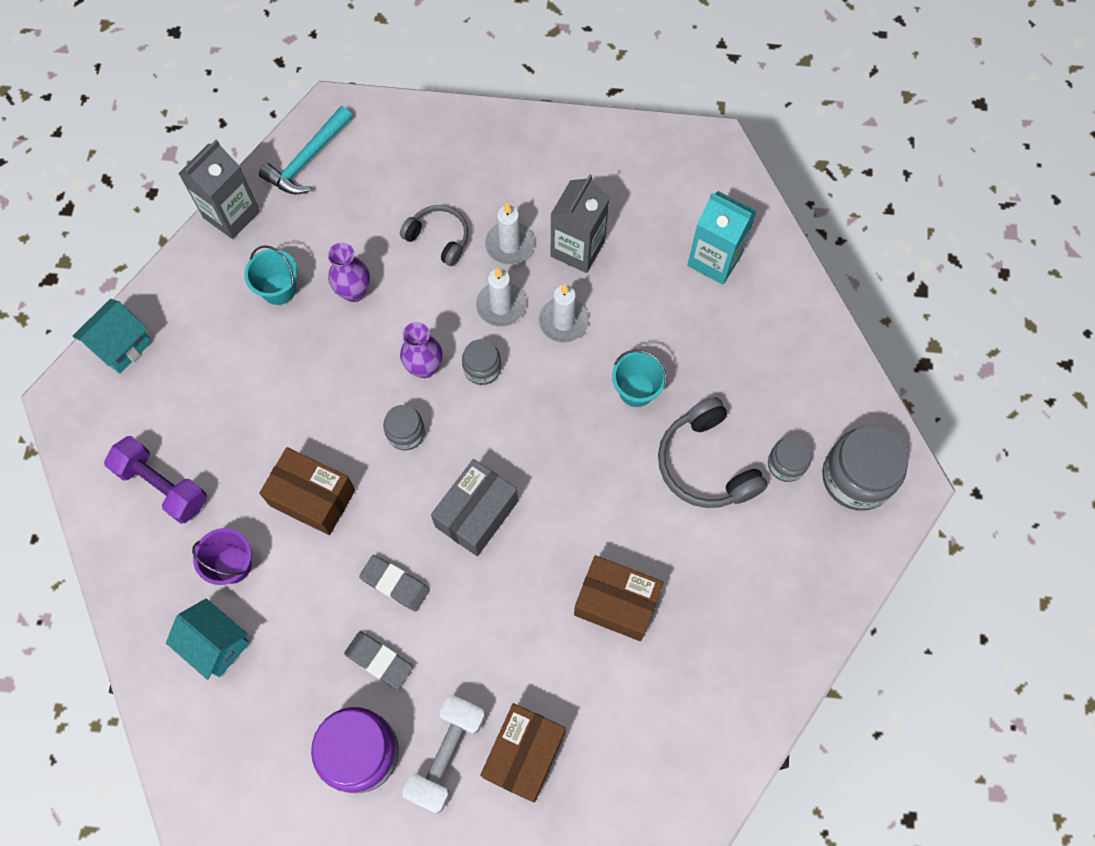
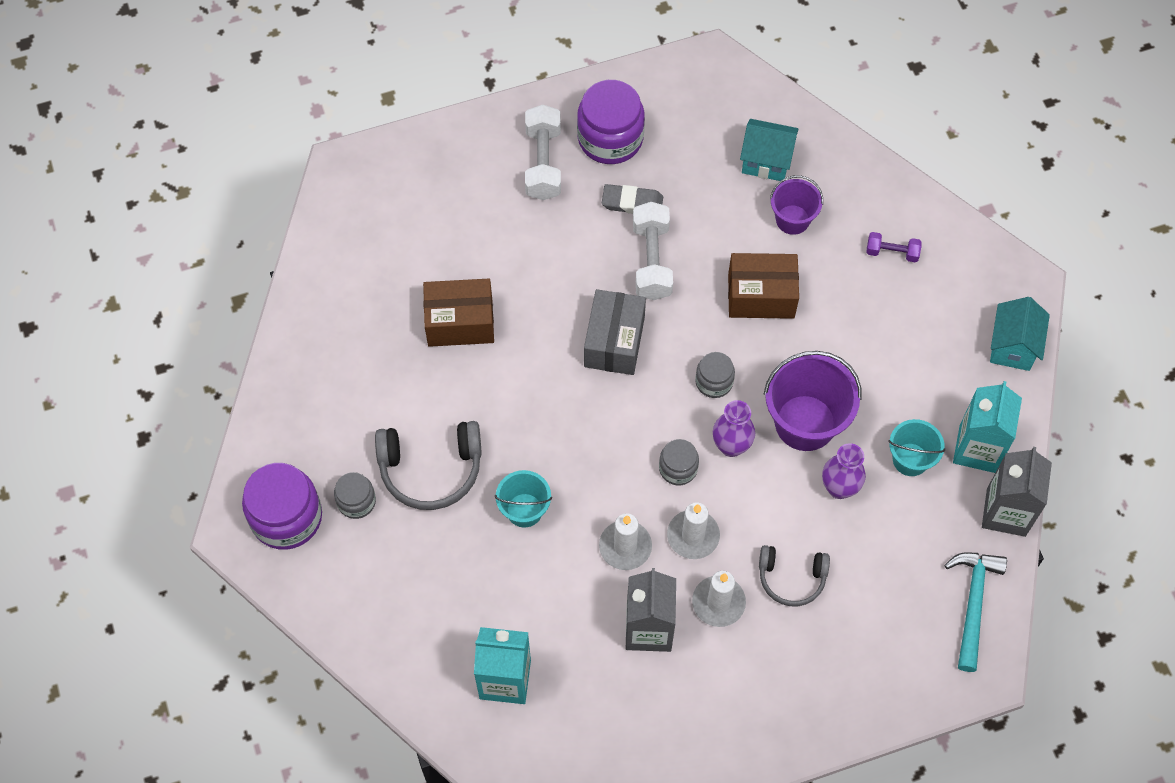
camera: 155 degrees right, 5 degrees down
(162, 485) = (892, 252): purple dumbbell -> purple dumbbell, size x0.56
(217, 273) = (977, 449): none -> turquoise carton
(347, 359) = (805, 423): none -> purple bucket
(395, 584) = (652, 260): grey eraser -> white dumbbell
(524, 754) = (483, 187): brown box -> none
(705, 464) = (431, 469): grey headphones -> grey headphones turned 135 degrees clockwise
(856, 477) = (286, 517): grey jar -> purple jar

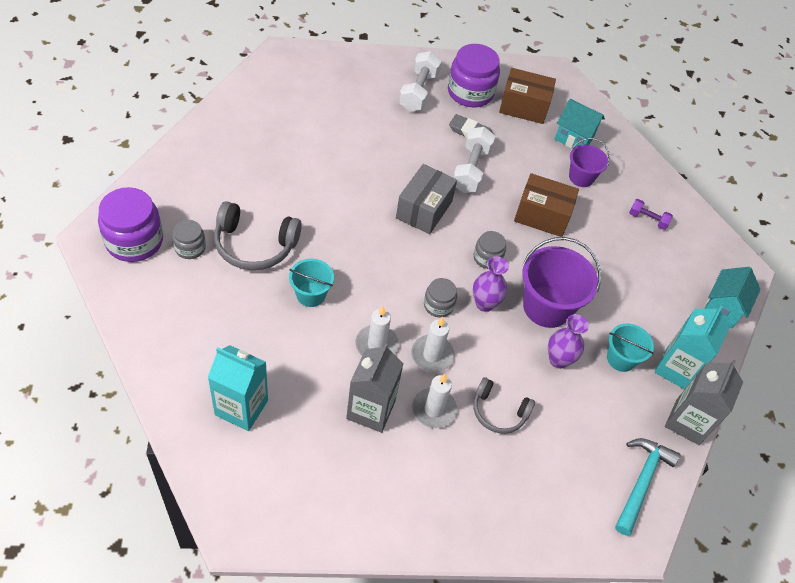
camera: 10 degrees right, 10 degrees down
(460, 322) = (319, 163): brown box -> brown box (523, 107)

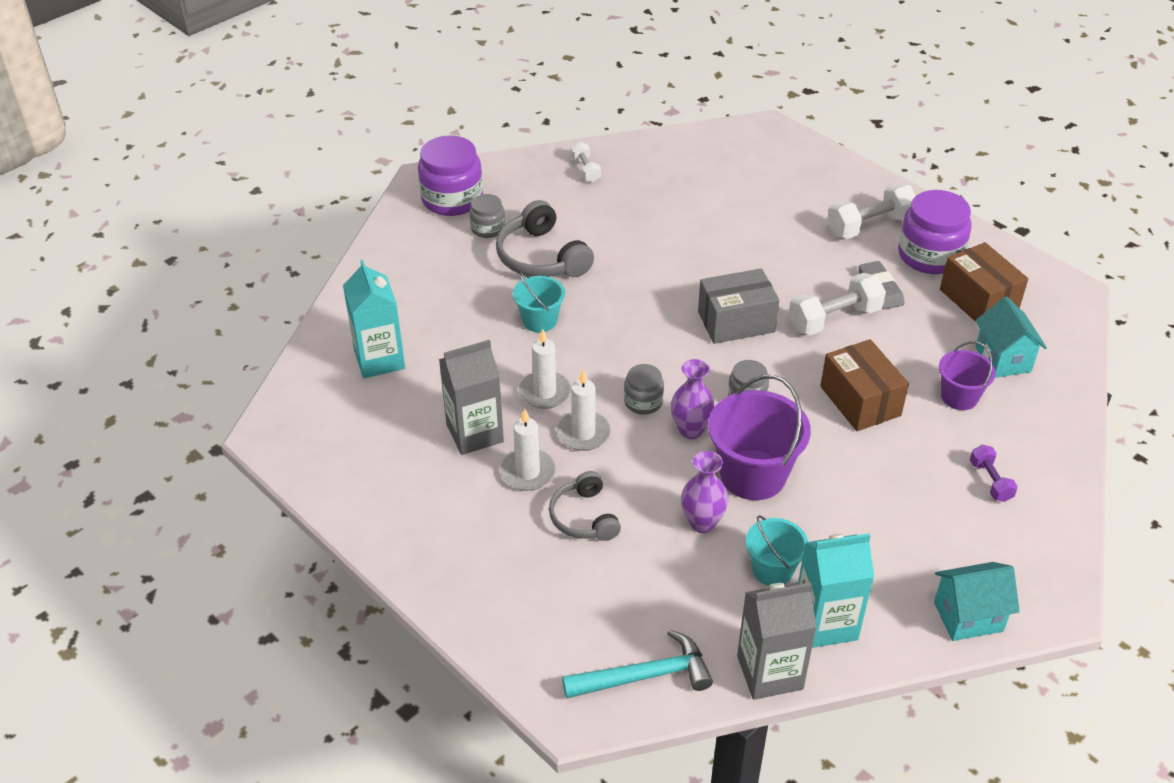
camera: 55 degrees right, 10 degrees down
(203, 156) = (585, 170): none -> white dumbbell

